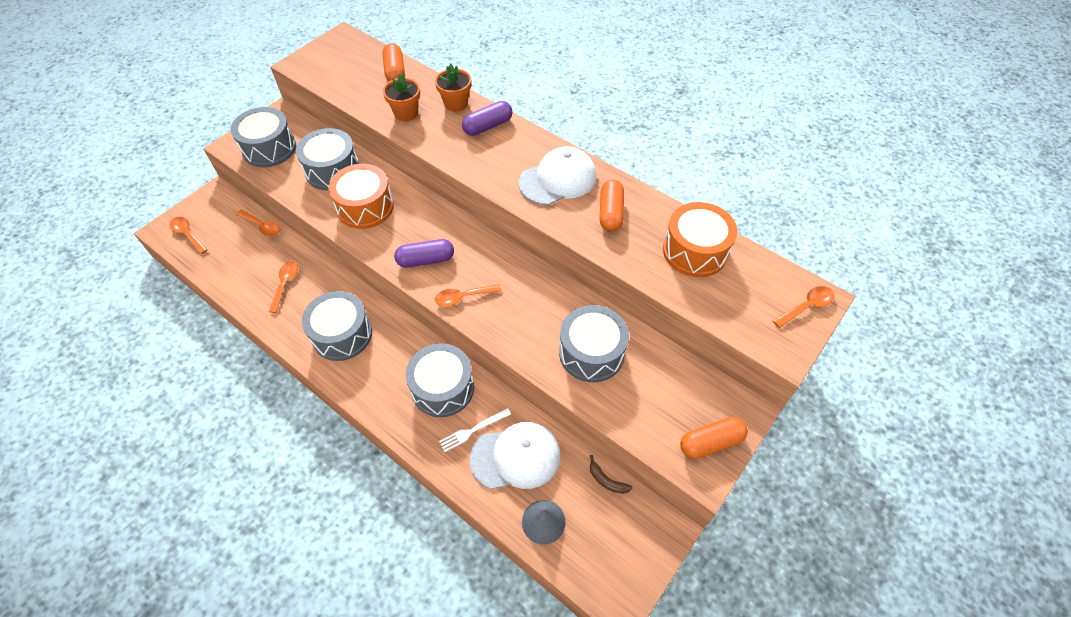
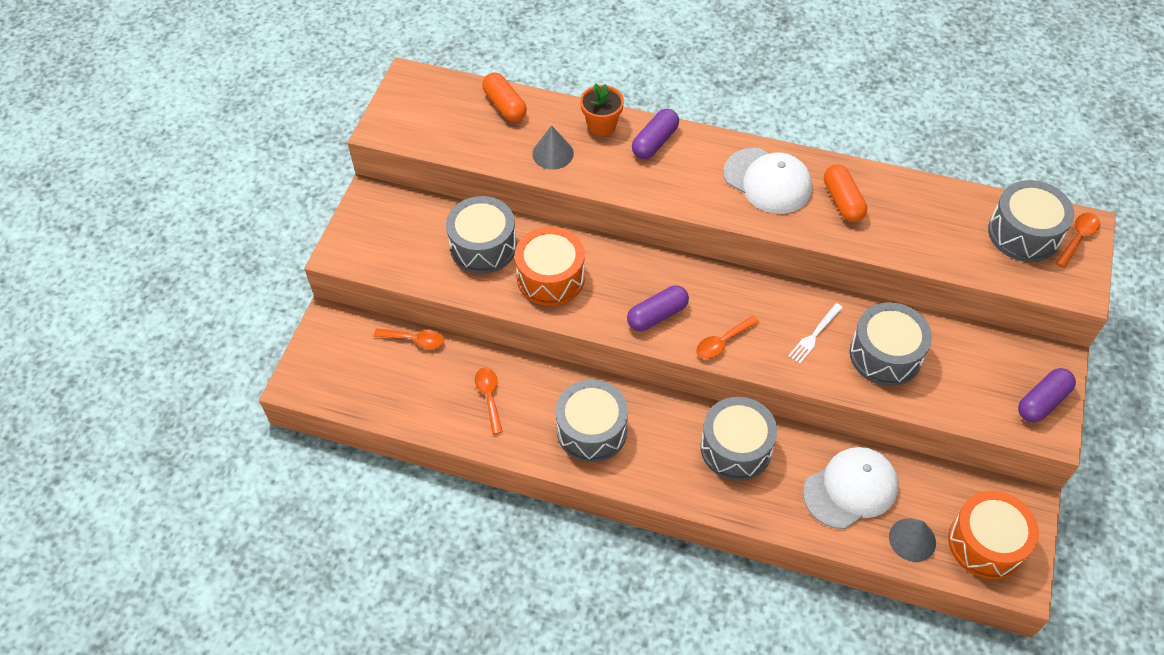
camera: 20 degrees left, 0 degrees up
(188, 234) = (330, 379): orange spoon -> none
(269, 148) = (388, 243): grey drum -> grey drum (1023, 233)
(406, 113) = (553, 153): orange flower pot -> grey cone
(473, 430) = (792, 479): white fork -> white fork (814, 335)
(558, 179) = (767, 181): white cap -> white cap turned 90 degrees clockwise
(607, 480) = (950, 478): brown banana -> none
(695, 251) = (947, 216): orange drum -> orange drum (986, 543)
(710, 442) = (1042, 402): orange capsule -> purple capsule

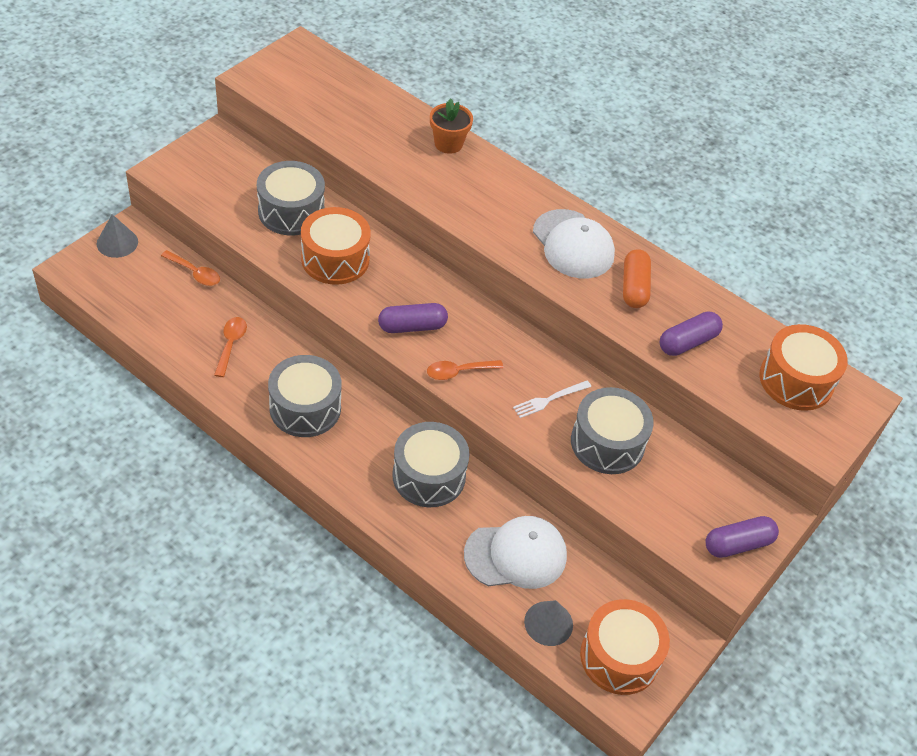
camera: 15 degrees right, 5 degrees down
(505, 105) = (371, 97): orange capsule -> none
(553, 153) = (389, 150): grey cone -> grey cone (117, 242)
(655, 142) = (488, 175): purple capsule -> purple capsule (687, 342)
(1023, 233) = (796, 380): grey drum -> orange drum
(1078, 238) = (849, 405): orange spoon -> none

